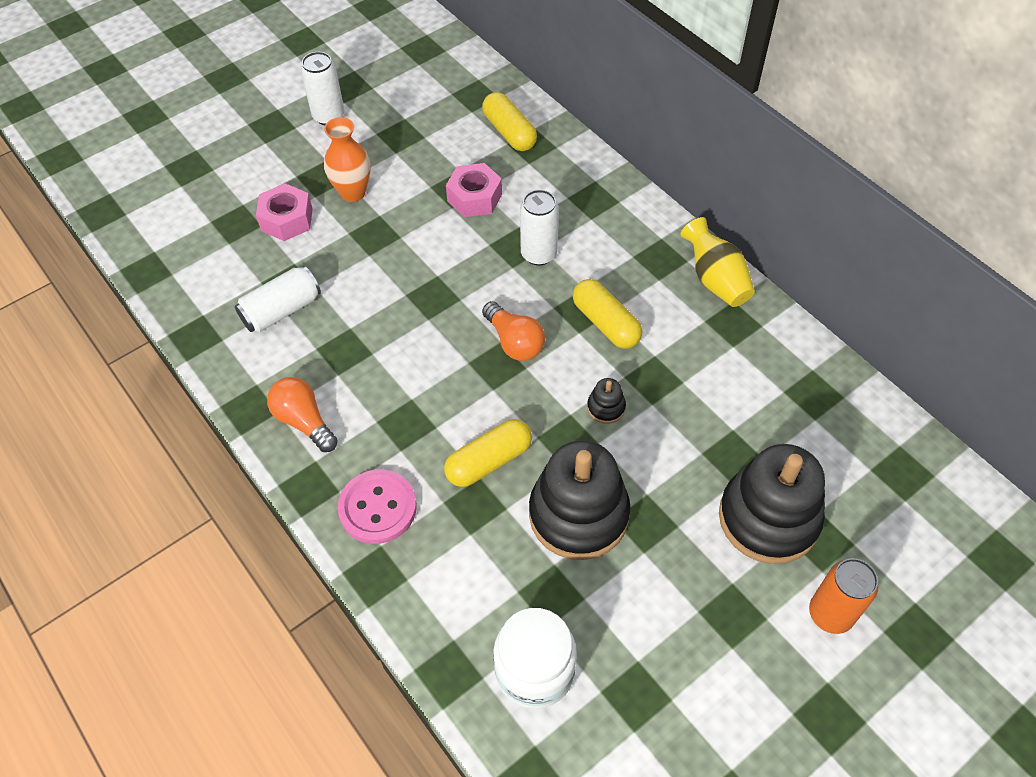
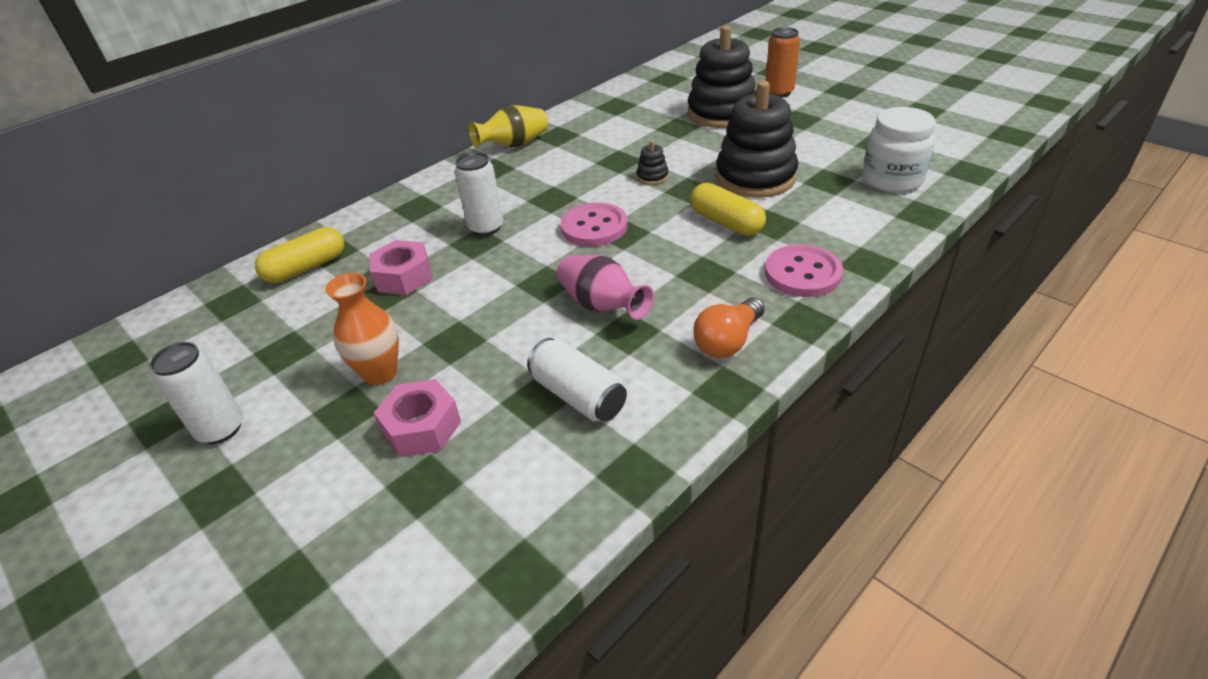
camera: 95 degrees left, 15 degrees down
(385, 336) = (602, 305): none -> pink vase
(514, 342) = (594, 227): orange light bulb -> pink button
(606, 323) = (565, 185): yellow capsule -> none

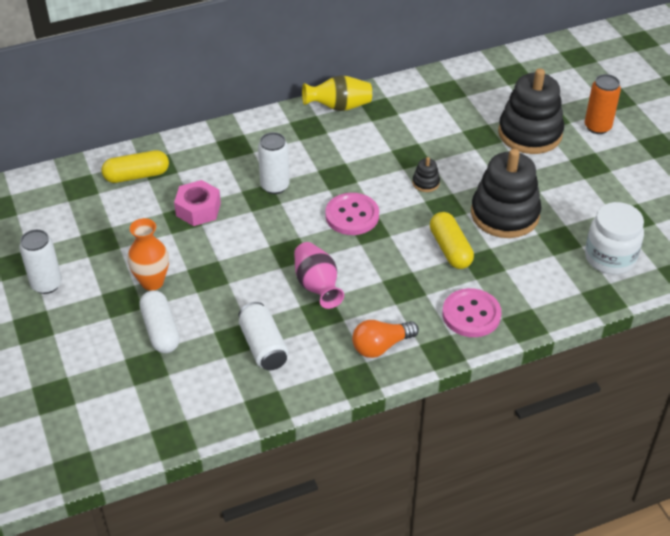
camera: 20 degrees right, 5 degrees up
(422, 427) = (161, 330): pink nut -> white capsule

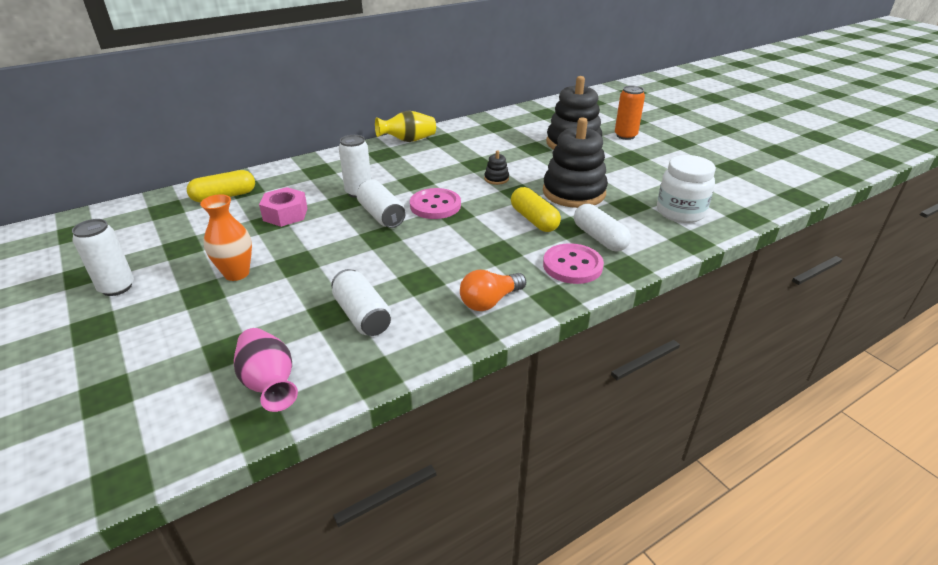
camera: 10 degrees left, 10 degrees down
(161, 330) = (245, 314): white capsule -> white capsule (599, 238)
(295, 223) = (381, 215): none -> white can
(317, 286) = (412, 259): pink vase -> pink vase (269, 383)

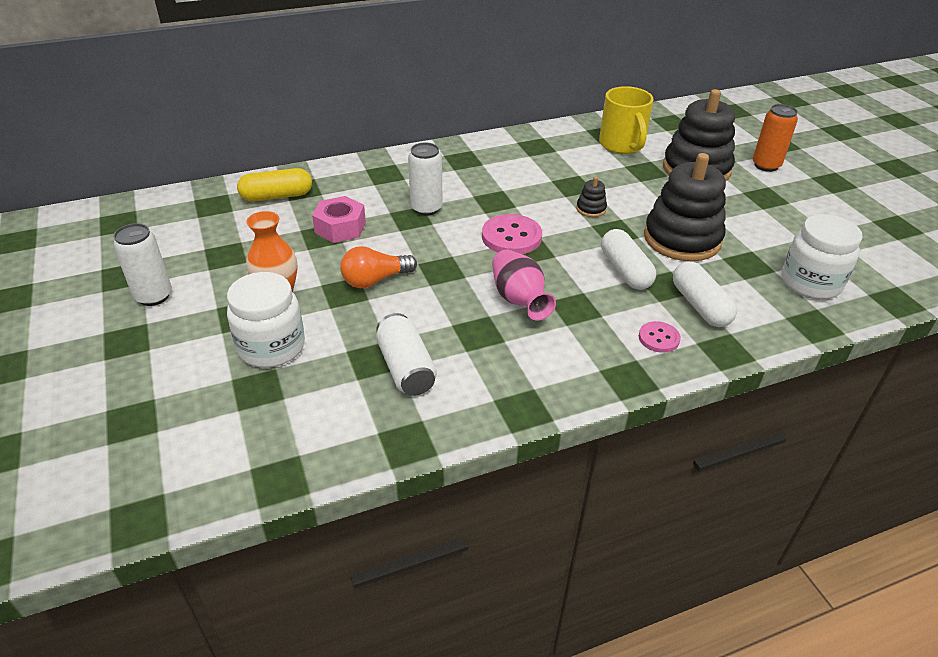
camera: 10 degrees right, 5 degrees up
(236, 315) = (271, 347): none -> white jar
(269, 383) = (296, 435): pink vase -> pink vase (519, 300)
(381, 215) = (447, 242): white can -> none
(408, 140) = (495, 144): yellow vase -> none
(490, 301) = (552, 371): orange light bulb -> orange light bulb (375, 280)
(511, 132) = (622, 145): none -> yellow mug
(534, 220) = (625, 270): yellow capsule -> white capsule
(572, 265) = (659, 338): pink button -> pink button, size x0.57

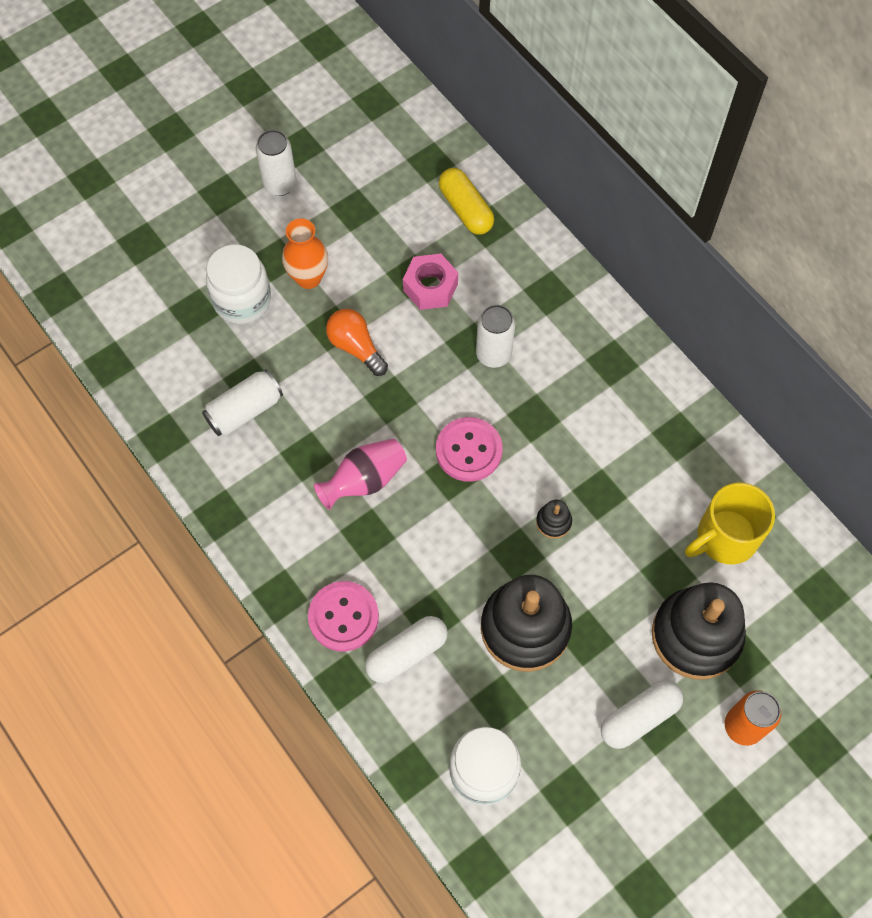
camera: 75 degrees right, 25 degrees up
(625, 270) = (444, 573): white capsule -> white capsule (639, 718)
(659, 338) = (343, 617): pink button -> pink button, size x1.74

